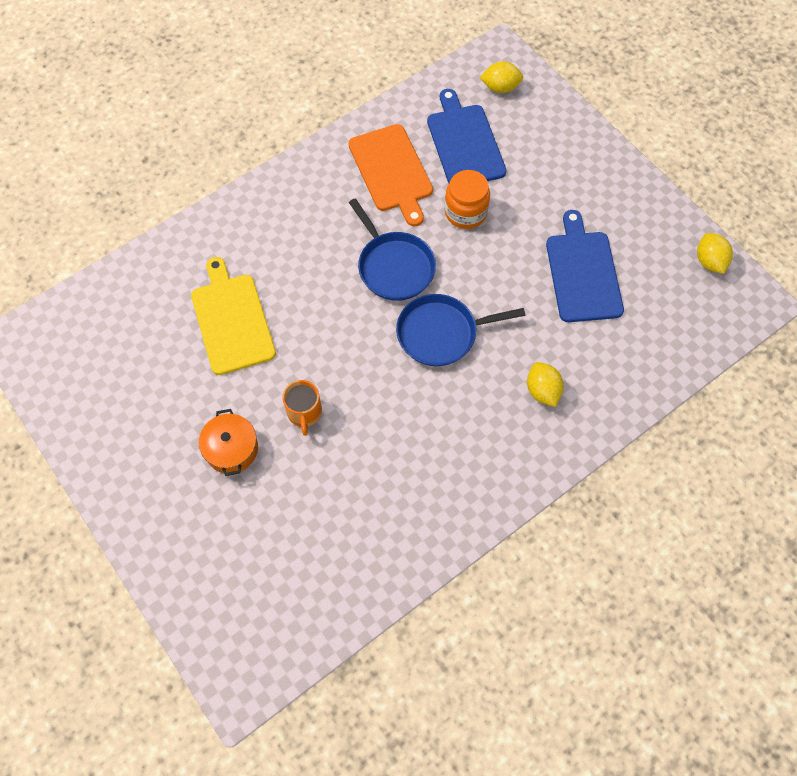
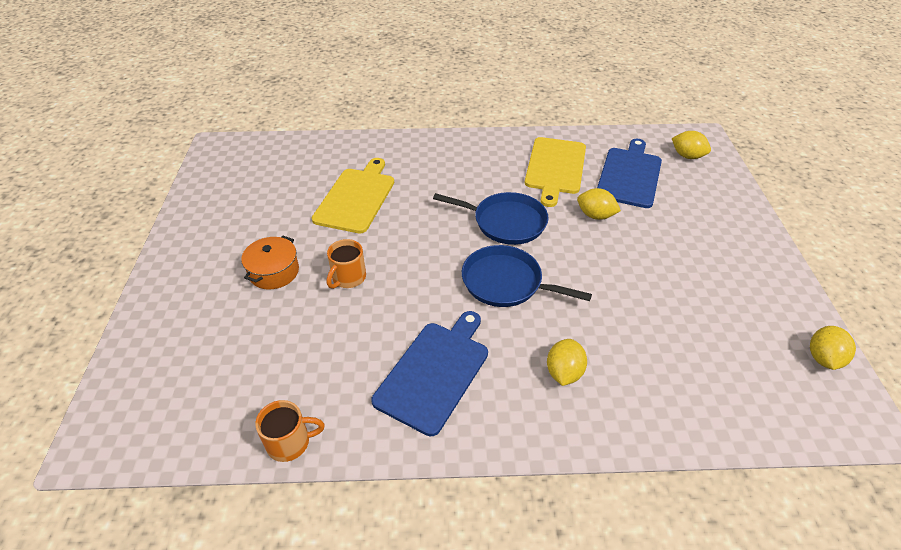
camera: 35 degrees right, 20 degrees down
(389, 581) = (290, 442): none -> orange mug
(391, 171) = (555, 168): orange cutting board -> yellow cutting board
(394, 266) = (505, 222): blue pan -> blue pan turned 75 degrees counterclockwise
(465, 212) = (595, 215): orange jar -> yellow lemon
(583, 272) = (674, 303): blue cutting board -> blue cutting board (434, 372)

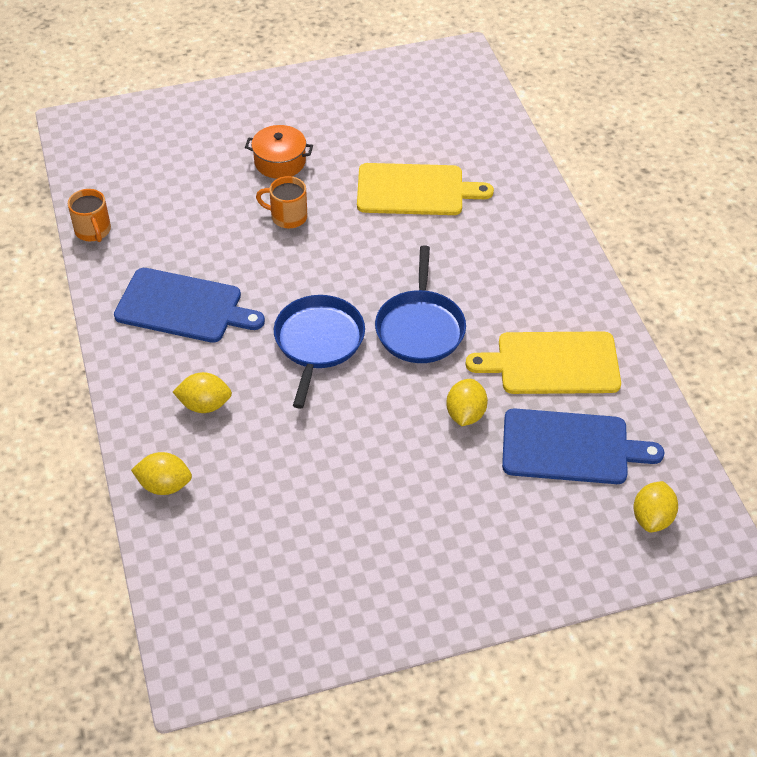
camera: 75 degrees right, 5 degrees up
(823, 358) = (279, 647): yellow lemon -> yellow lemon (164, 485)

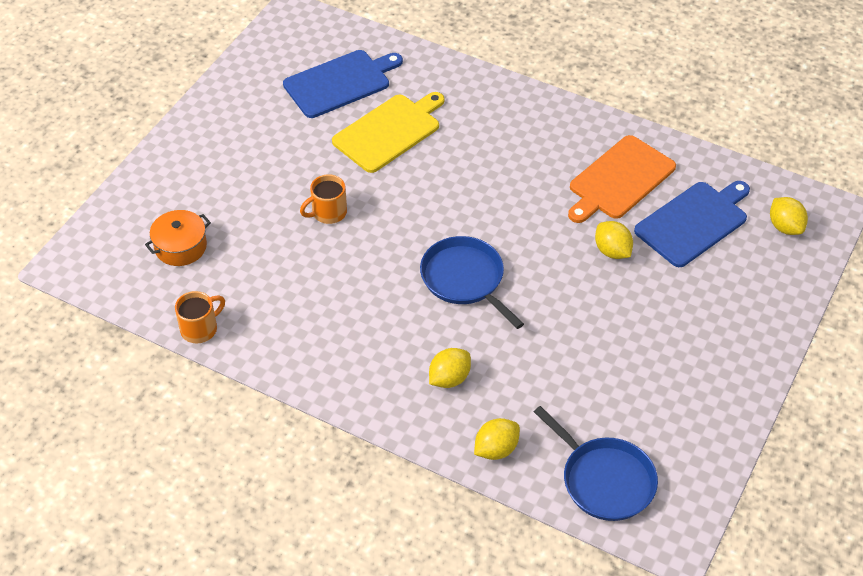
camera: 45 degrees left, 0 degrees up
(93, 231) = (200, 329): orange mug -> orange mug turned 60 degrees counterclockwise
(183, 307) = (343, 328): blue cutting board -> blue cutting board (340, 83)
(280, 162) = (269, 179): orange pot -> orange pot (181, 247)
(420, 328) = (514, 219): blue pan -> blue pan (604, 480)
(552, 363) = (619, 180): yellow cutting board -> orange cutting board

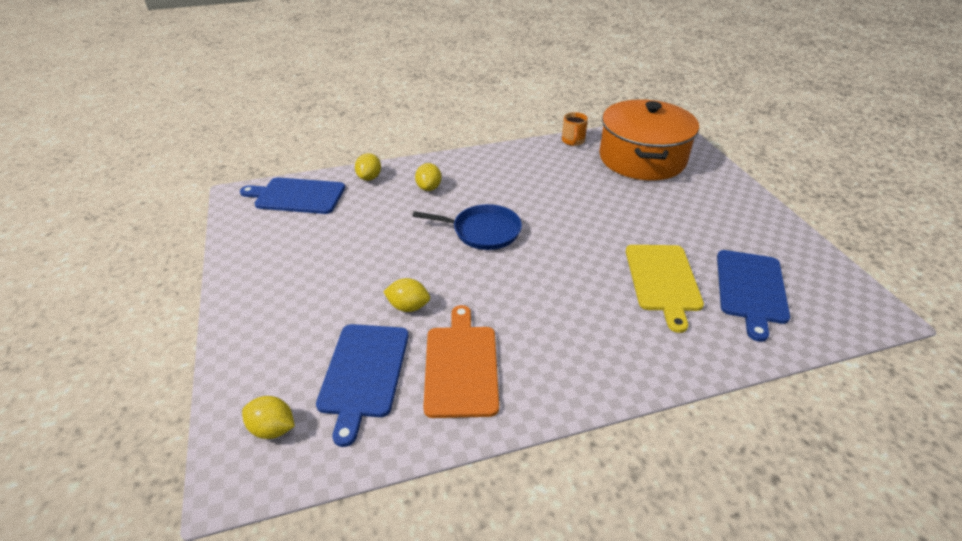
camera: 135 degrees right, 10 degrees down
(181, 247) = (642, 158): orange pot -> orange pot, size x2.38
(328, 212) = (608, 214): orange mug -> none
(604, 480) = (297, 196): blue pan -> blue cutting board

